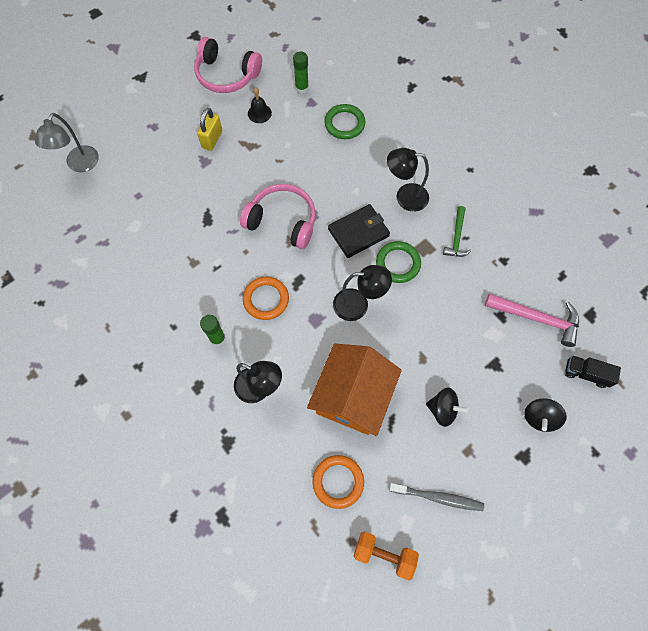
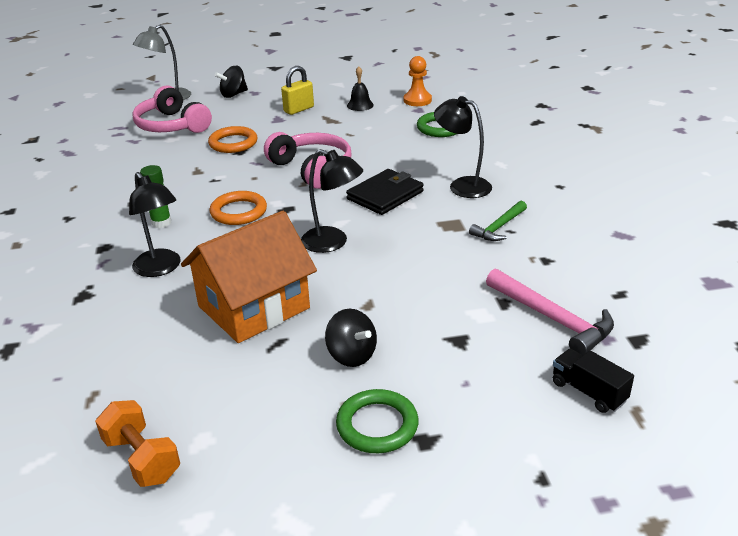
camera: 30 degrees right, 35 degrees down
(226, 75) = (352, 80): pink headphones -> pink headphones (172, 125)
(302, 88) = (417, 100): green glue stick -> orange pawn
(338, 481) = (161, 369): orange ring -> orange ring (233, 143)
(358, 232) = (385, 195): black wallet -> black wallet turned 45 degrees counterclockwise
(398, 263) = (408, 227): green ring -> green ring (377, 425)
(438, 497) = (266, 433): grey toothbrush -> none
(539, 417) = (481, 410): black spinning top -> black spinning top (233, 94)

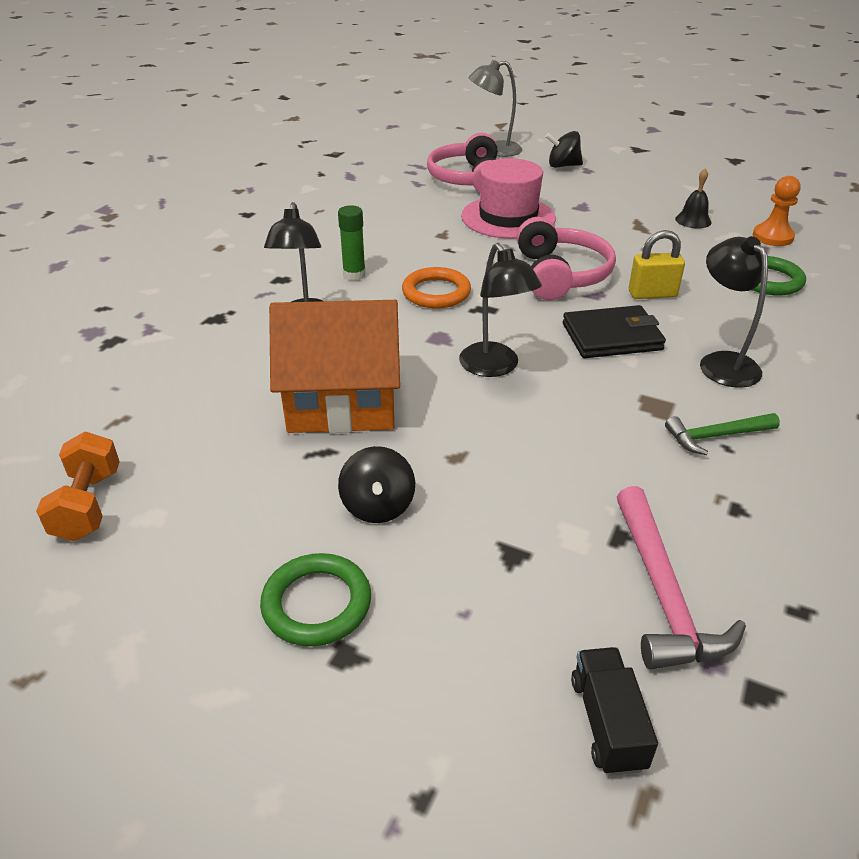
camera: 35 degrees right, 5 degrees up
(233, 143) = (508, 217): orange ring -> pink hat
(298, 109) = (616, 203): yellow padlock -> yellow padlock (652, 294)

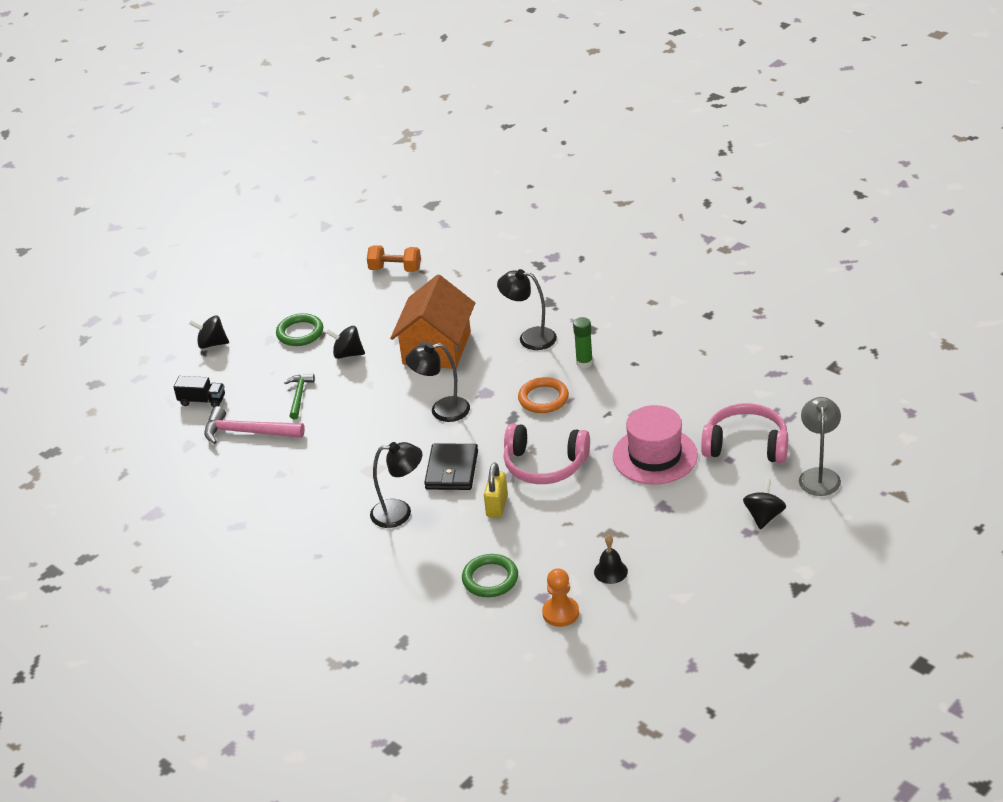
camera: 110 degrees right, 0 degrees up
(383, 790) = (212, 344): none -> black spinning top
(716, 436) = (335, 485): green hammer -> green hammer (299, 396)

